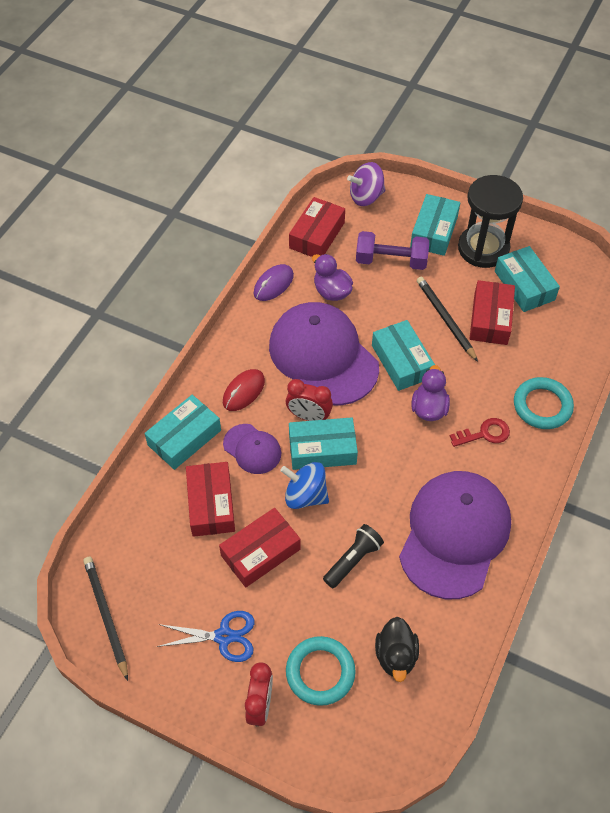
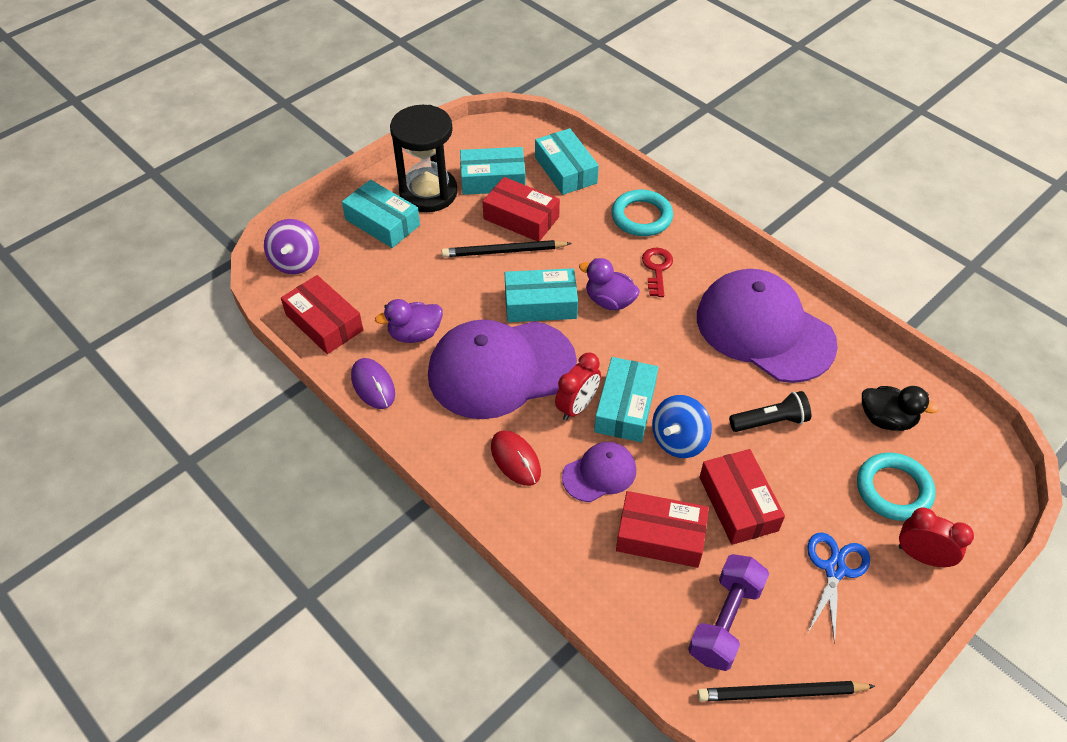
camera: 70 degrees left, 5 degrees down
(184, 438) = (556, 540): turquoise box -> turquoise box (565, 170)
(353, 560) = (770, 421): black flashlight -> black flashlight turned 105 degrees clockwise
(391, 261) = (401, 270): purple dumbbell -> purple dumbbell (725, 621)

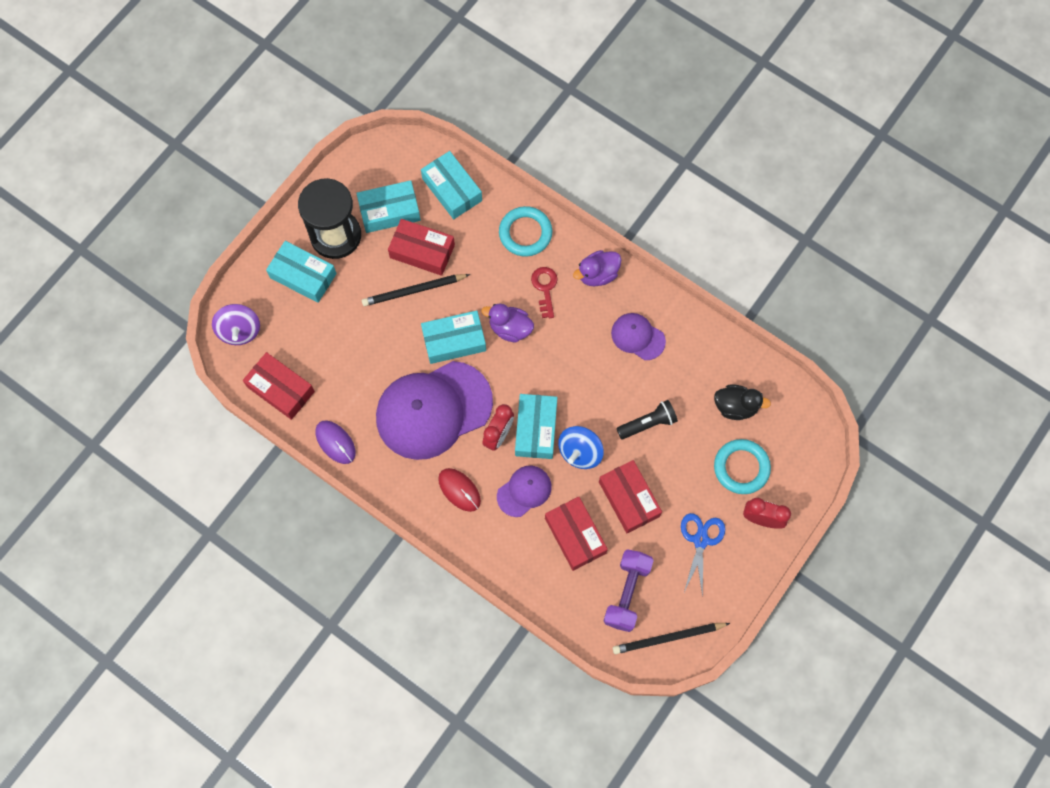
camera: 10 degrees left, 20 degrees up
(415, 334) = (357, 388): purple duck -> purple duck (597, 274)
(660, 536) = (575, 535): red box -> red box turned 60 degrees clockwise
(764, 330) = (638, 337): purple cap -> purple cap, size x0.48

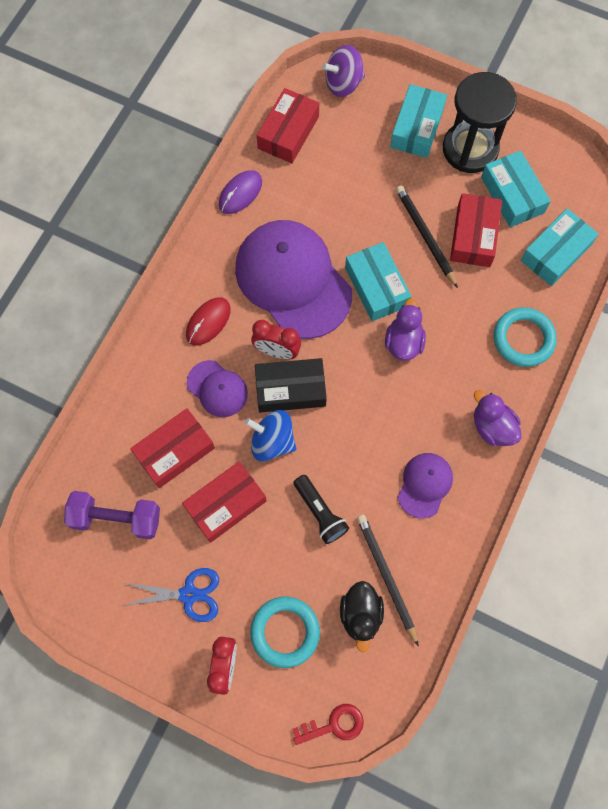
camera: 80 degrees right, 0 degrees up
(536, 429) = (290, 389): turquoise box -> black box
(545, 288) = (461, 371): red key -> red key (334, 725)
(668, 638) = (70, 573): black pencil -> black pencil (386, 577)

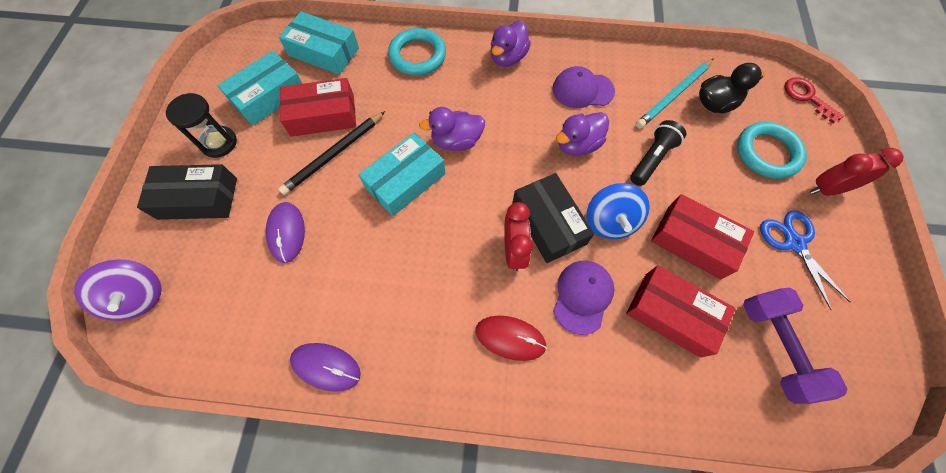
camera: 110 degrees left, 5 degrees down
(288, 132) = (223, 339): red box -> none
(293, 280) = (425, 263): purple cap -> none
(360, 186) = (286, 233): none -> purple mouse
(360, 450) = (577, 145): none -> purple duck
(386, 577) = (674, 95): black pencil -> turquoise pencil
(417, 128) = (198, 198): turquoise box -> black box
(470, 149) = (219, 143): black hourglass -> black hourglass, size x0.58

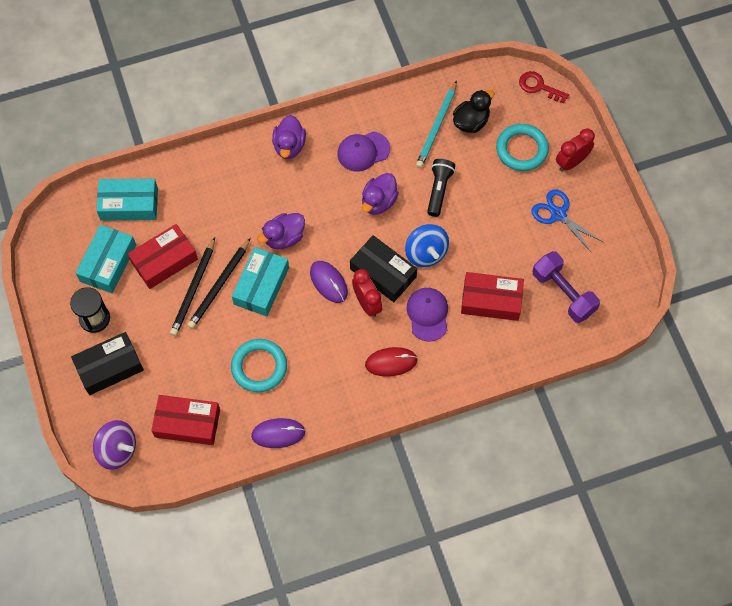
camera: 25 degrees left, 0 degrees up
(286, 233) = (195, 362): purple mouse -> purple mouse (328, 282)
(362, 162) = (219, 285): none -> black pencil
(417, 56) = (212, 175): turquoise ring -> turquoise ring (259, 367)
(693, 242) = (489, 243): red box -> red box (187, 423)

